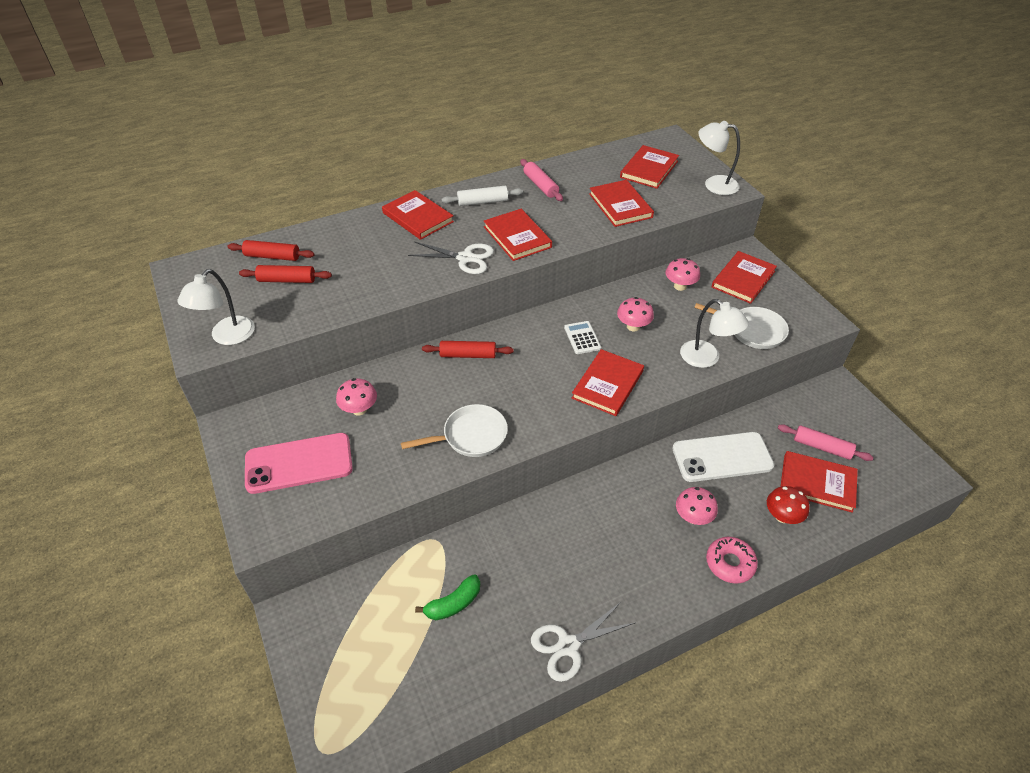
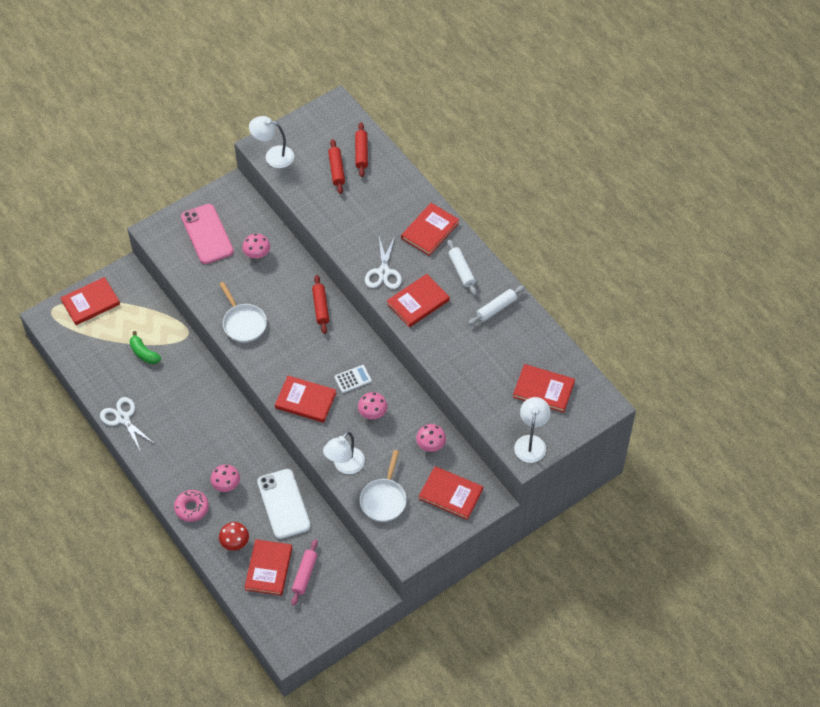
camera: 80 degrees right, 10 degrees up
(540, 185) = (496, 308): pink rolling pin -> white rolling pin
(620, 205) = (479, 371): red book -> red book (90, 302)

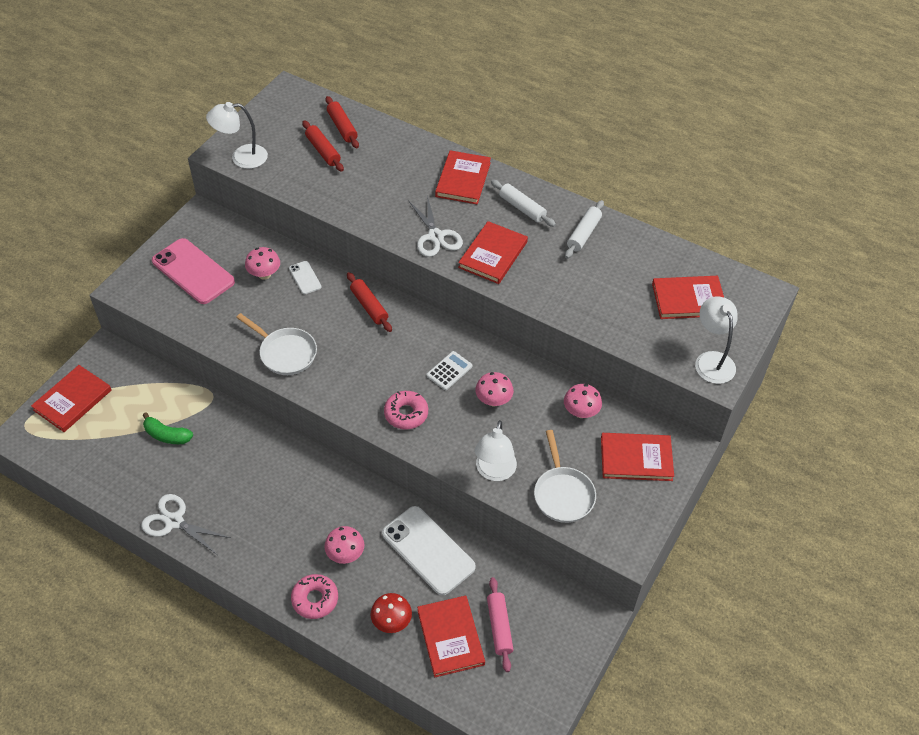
camera: 25 degrees left, 5 degrees down
(285, 267) = (305, 278): none -> white phone
(305, 400) = (406, 414): red book -> pink donut

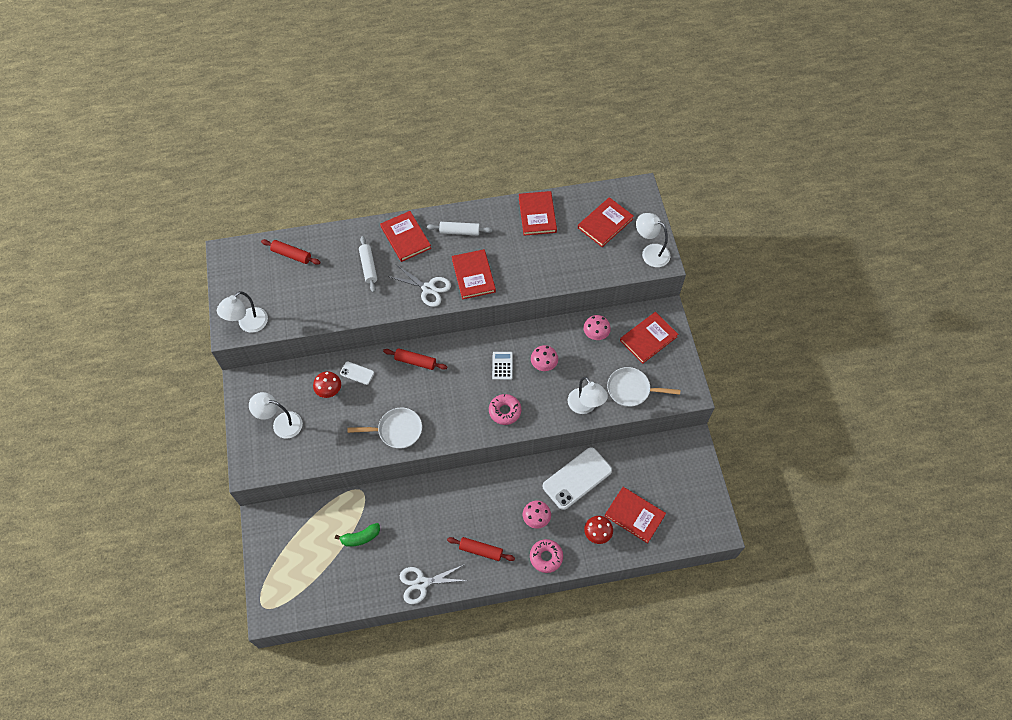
camera: 40 degrees left, 10 degrees up
(72, 400) = (276, 566): red book -> red book (537, 214)
(193, 271) = (281, 424): pink phone -> white lamp
(264, 274) = (329, 390): pink mushroom -> red mushroom
(323, 151) = (297, 281): red rolling pin -> red rolling pin (481, 550)
(428, 550) = (577, 478): white phone -> white phone turned 45 degrees counterclockwise
(499, 627) = (653, 488): pink rolling pin -> none
(563, 494) = (631, 389): white pan -> white pan turned 150 degrees clockwise
(584, 234) = (511, 223): white rolling pin -> white rolling pin (368, 267)

